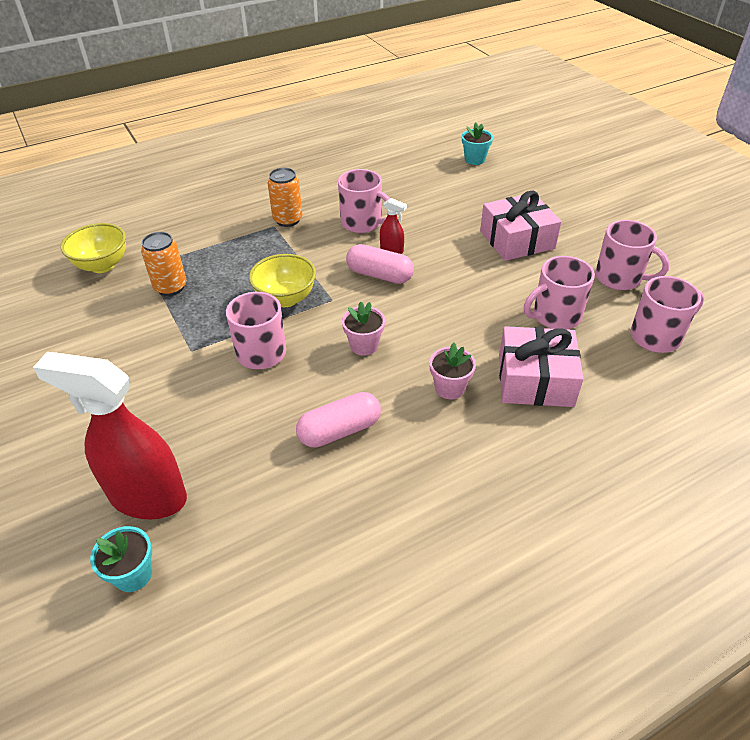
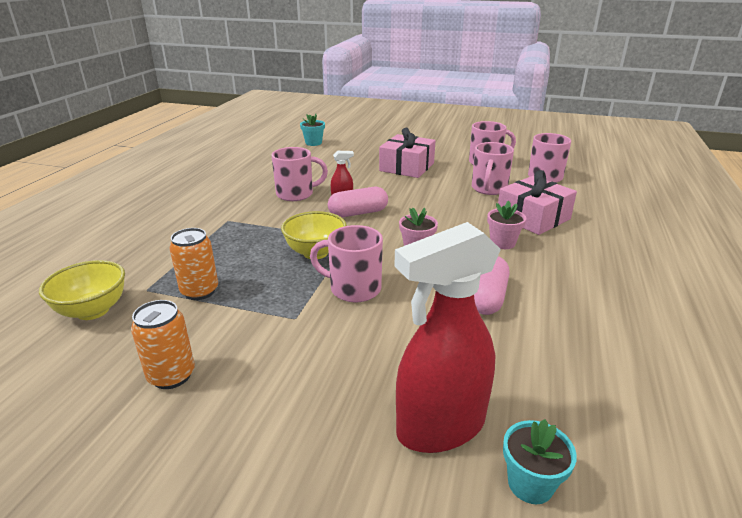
camera: 45 degrees left, 15 degrees down
(287, 220) = (233, 213): orange can -> orange can (171, 376)

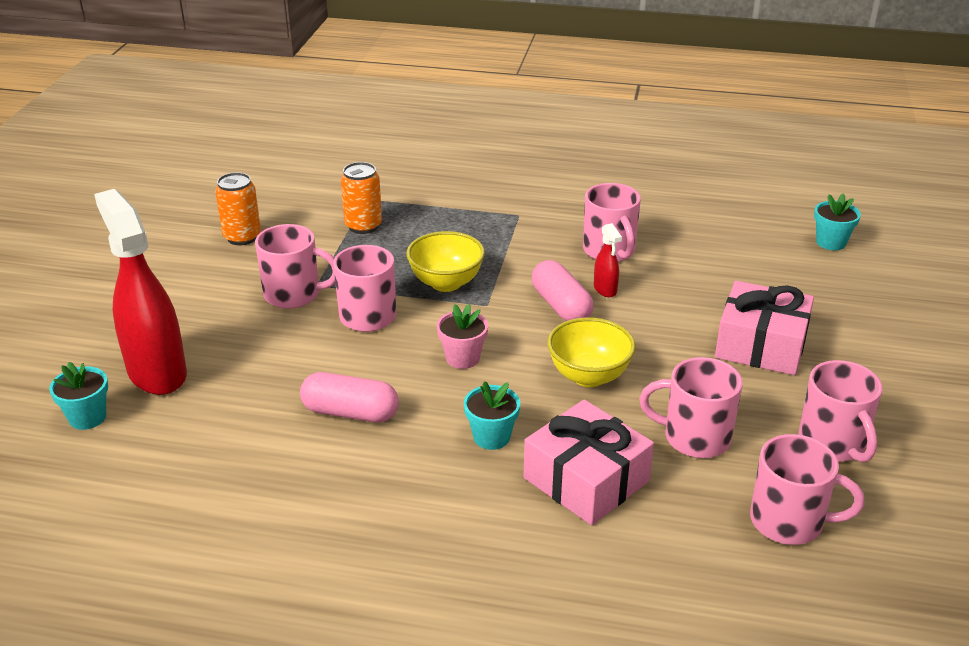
camera: 85 degrees right, 5 degrees up
(93, 310) = (333, 182): yellow bowl -> yellow bowl (589, 376)
(309, 331) = (294, 294): none -> pink mug
(502, 243) = (491, 437): pink flower pot -> turquoise flower pot

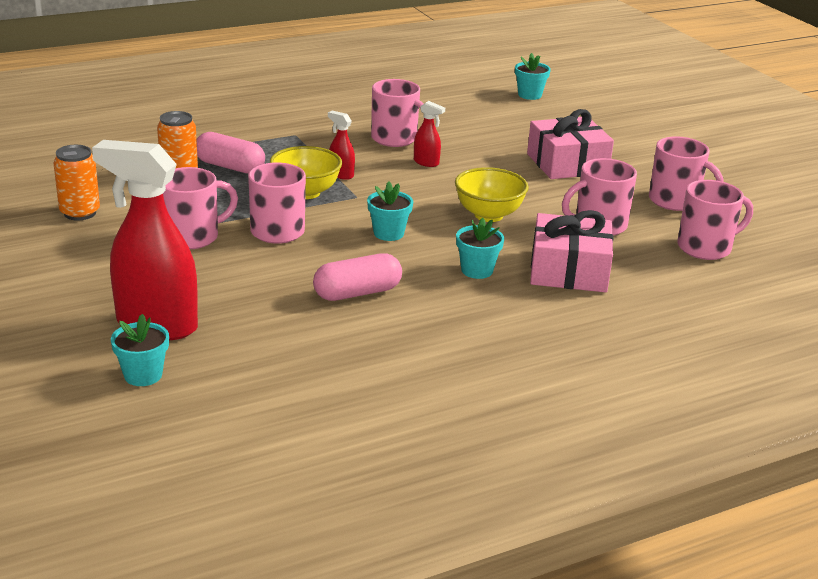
camera: 40 degrees left, 5 degrees down
(462, 358) = (388, 233): pink flower pot -> turquoise flower pot
(503, 274) = (341, 174): none -> red spray bottle
(561, 306) = (410, 181): pink capsule -> pink capsule (230, 167)

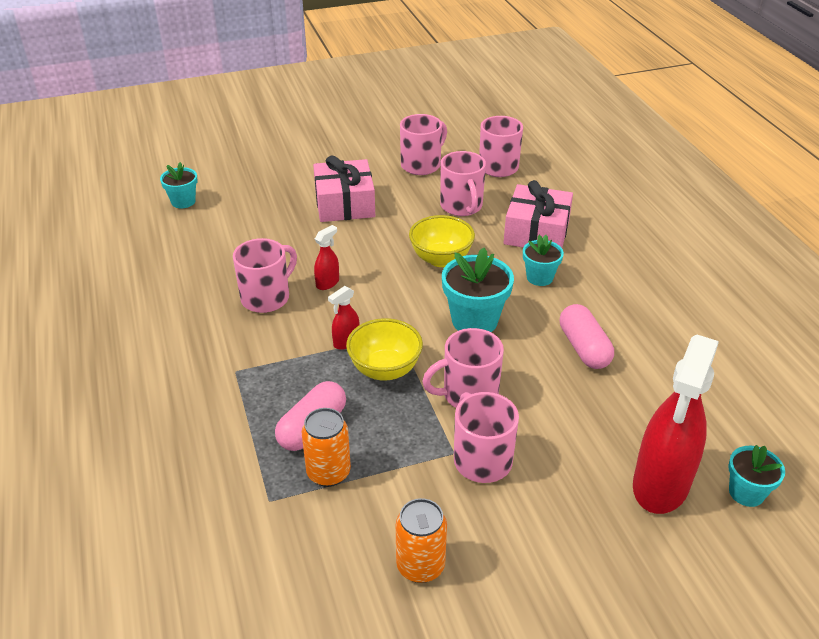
camera: 80 degrees left, 10 degrees up
(388, 233) = (474, 320): turquoise flower pot -> turquoise flower pot, size x1.64

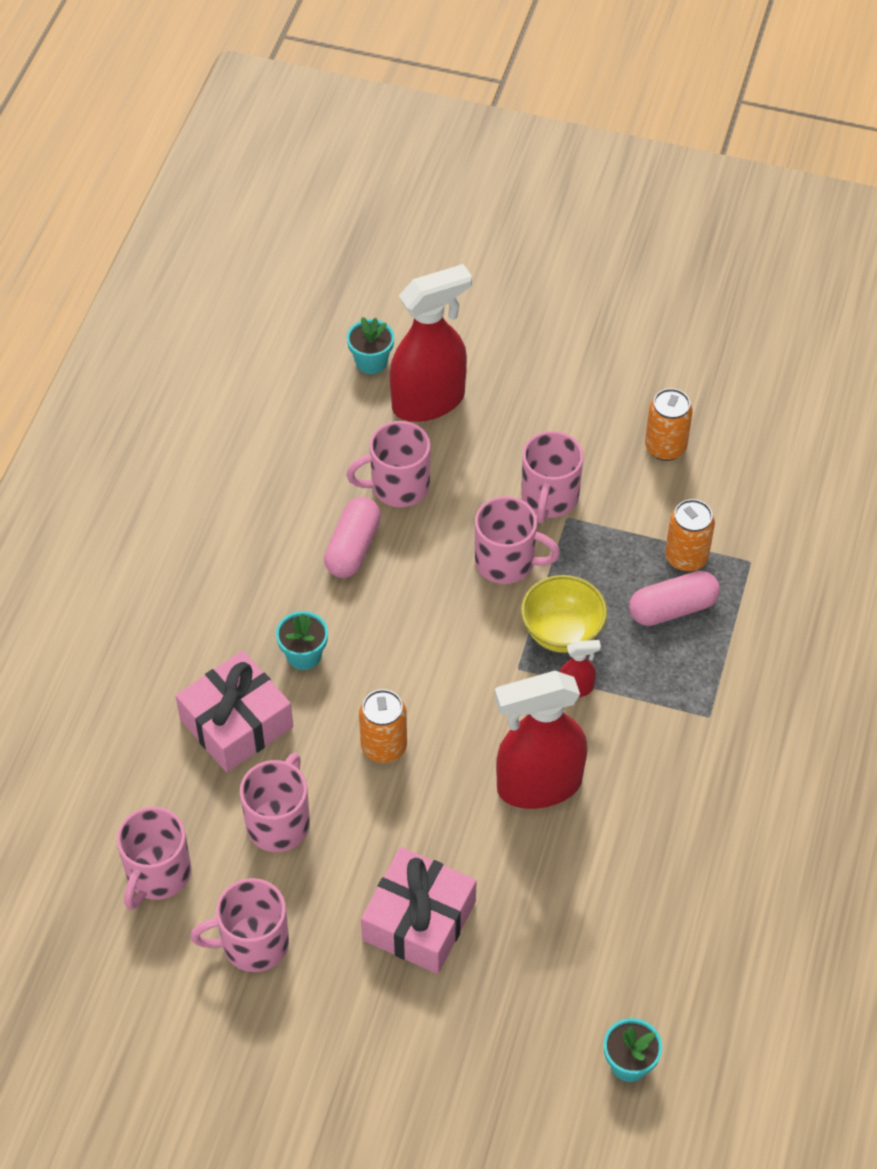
camera: 145 degrees left, 15 degrees up
(267, 297) = (620, 802): pink mug -> pink mug (398, 486)
(327, 283) = (538, 785): red spray bottle -> red spray bottle, size x2.36
(441, 259) = (384, 746): yellow bowl -> orange can
(474, 320) = (425, 640): turquoise flower pot -> none

